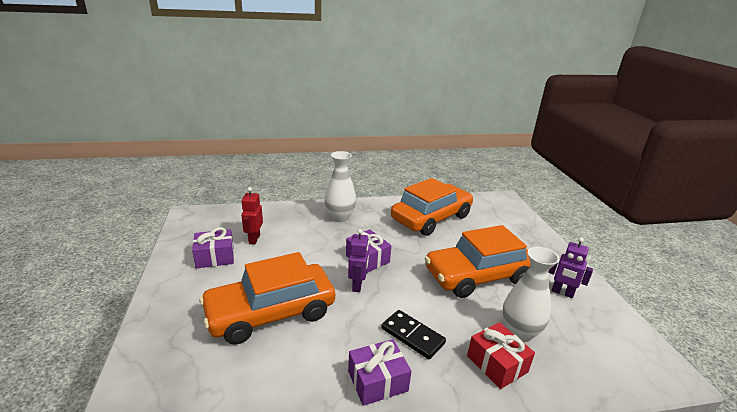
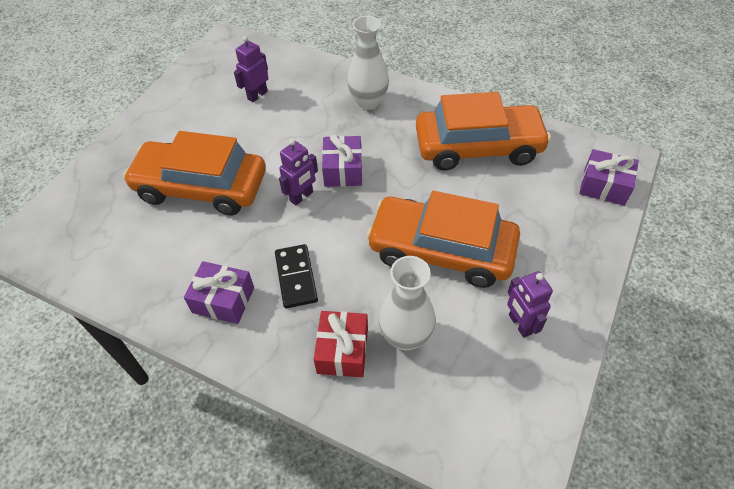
camera: 40 degrees right, 25 degrees up
(215, 257) = (207, 102): purple gift -> purple gift (604, 186)
(254, 239) = (257, 95): red robot -> purple robot

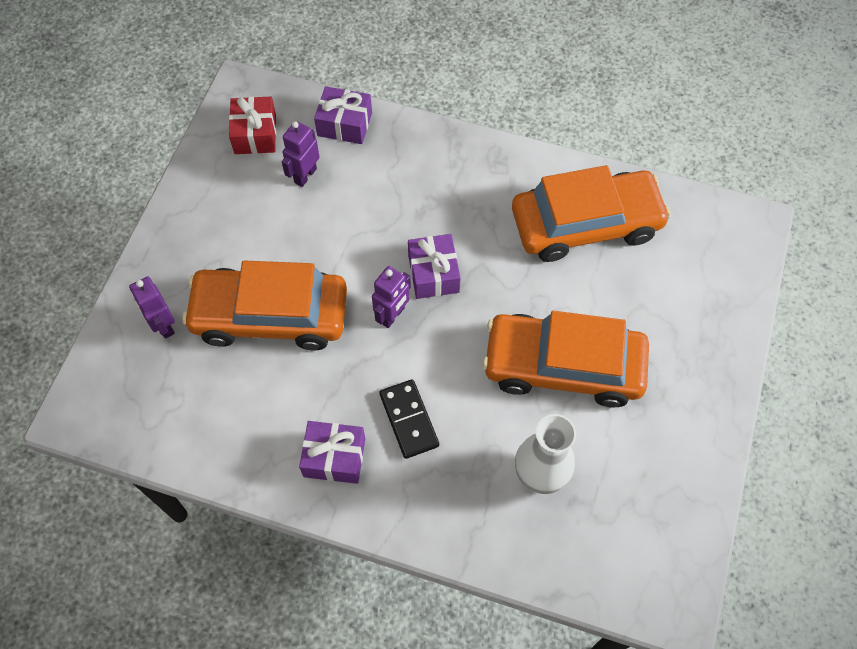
camera: 10 degrees left, 10 degrees up
(342, 351) = (477, 499): red gift -> red gift (255, 134)
(368, 102) = (445, 172): white vase -> none
(519, 324) = (657, 445): purple robot -> purple robot (163, 325)
(604, 186) = (733, 262): purple gift -> purple gift (344, 124)

